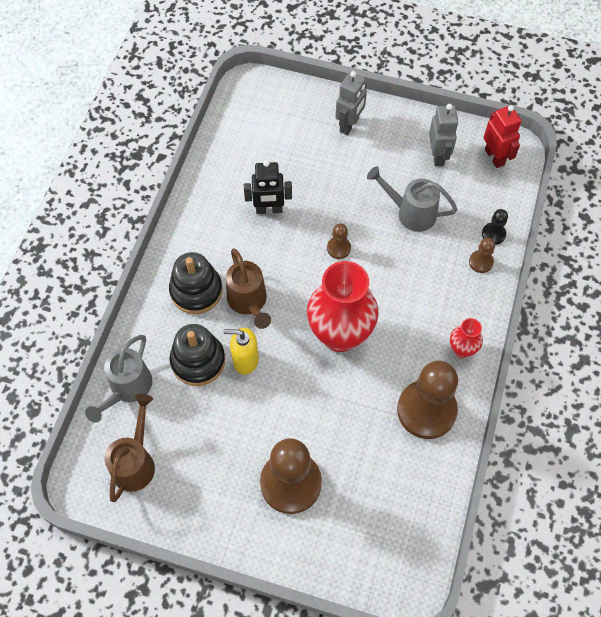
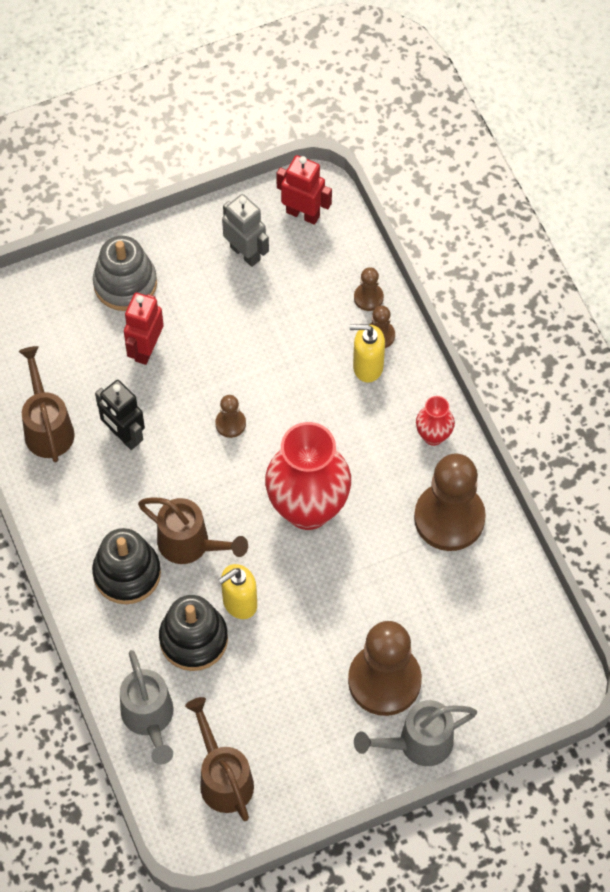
camera: 40 degrees left, 0 degrees up
(230, 174) = (47, 427): none -> brown watering can
(269, 210) = (124, 436): black robot -> black robot turned 90 degrees clockwise
(327, 170) = (146, 349): none -> red robot
(349, 125) = (125, 284): grey robot -> grey stacking toy
(411, 213) = (270, 334): grey watering can -> grey watering can (417, 743)
(455, 275) = (367, 367): none -> yellow soap dispenser
(493, 234) = (368, 298): black pawn -> brown pawn

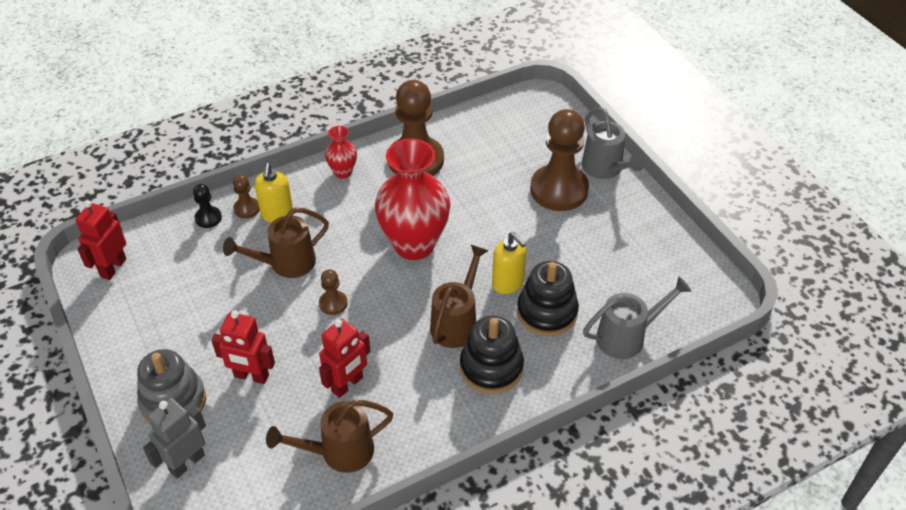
camera: 95 degrees left, 15 degrees down
(124, 436) = (347, 384): black robot -> red robot
(223, 778) = (666, 282): brown watering can -> brown watering can (286, 263)
(245, 253) = (150, 307): grey robot -> grey robot (186, 463)
(368, 298) = (208, 218): brown pawn -> black pawn

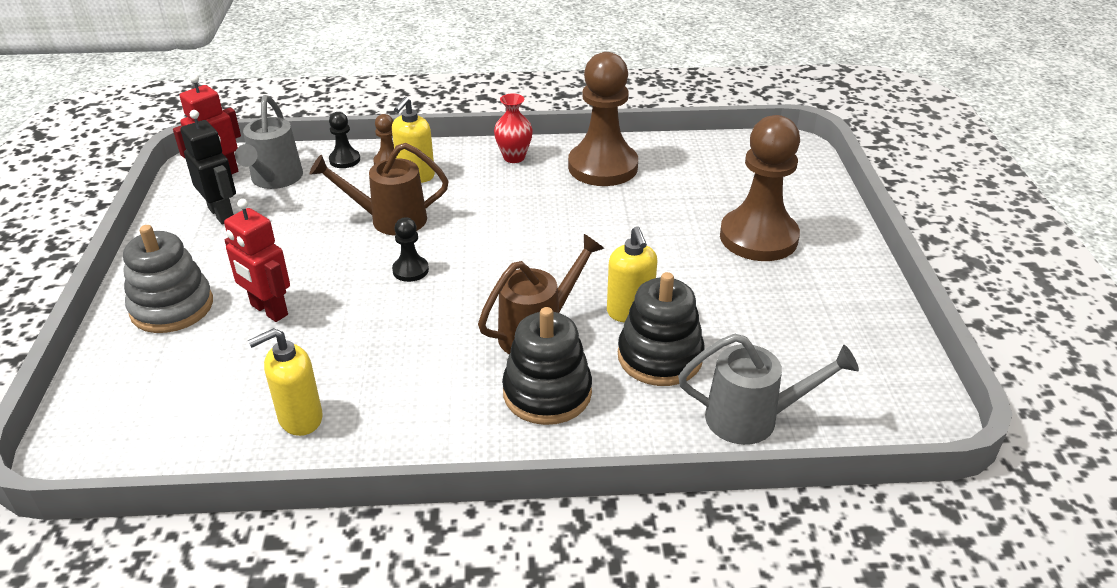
camera: 25 degrees right, 10 degrees down
(145, 304) = (222, 214): none -> black robot
(186, 463) = (133, 369): grey robot -> none
(333, 303) = (410, 270): brown pawn -> black pawn
(339, 452) = (300, 419): brown watering can -> yellow soap dispenser
(347, 384) = (364, 353): red robot -> none
(414, 245) = (544, 242): red vase -> none
(605, 169) = (833, 233): grey watering can -> grey watering can (274, 179)

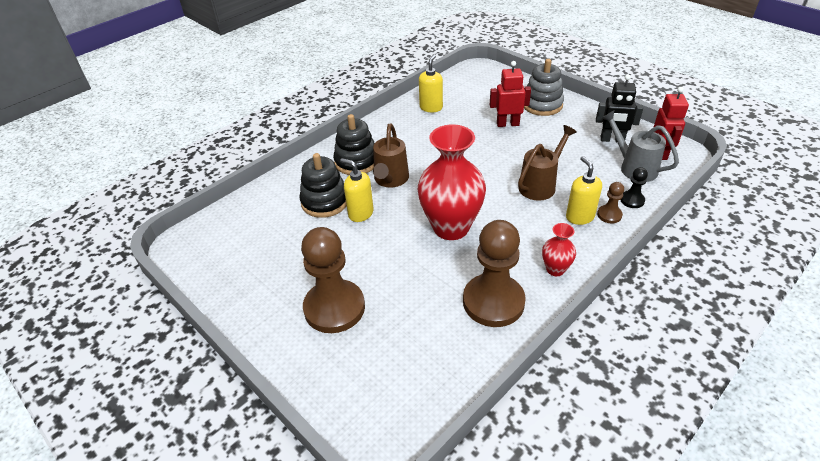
camera: 140 degrees right, 5 degrees up
(410, 270) = (485, 170): black pawn -> none
(549, 237) = (451, 227): none -> red vase
(752, 419) = (261, 200): grey watering can -> none

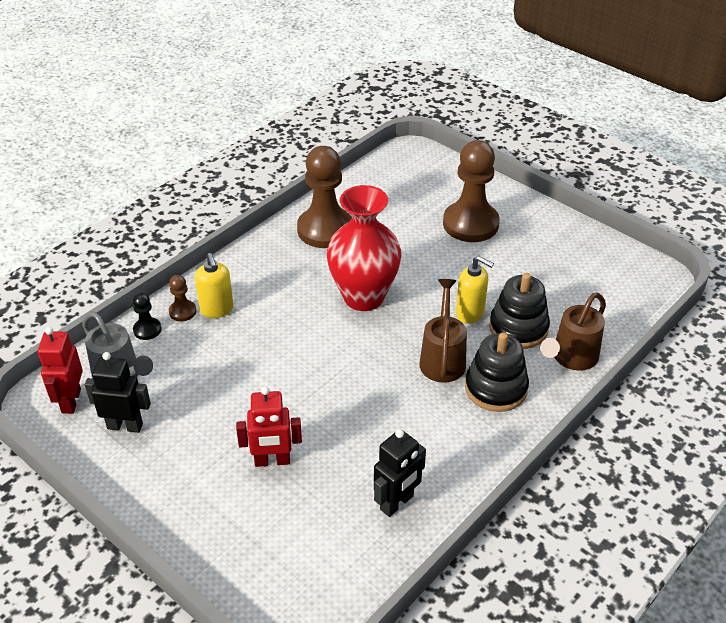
camera: 175 degrees right, 0 degrees up
(431, 107) = (397, 503): yellow soap dispenser -> black robot
(540, 185) = (250, 350): brown watering can -> brown watering can (571, 358)
(542, 105) = (205, 507): grey stacking toy -> none
(555, 269) = (261, 256): red vase -> none

